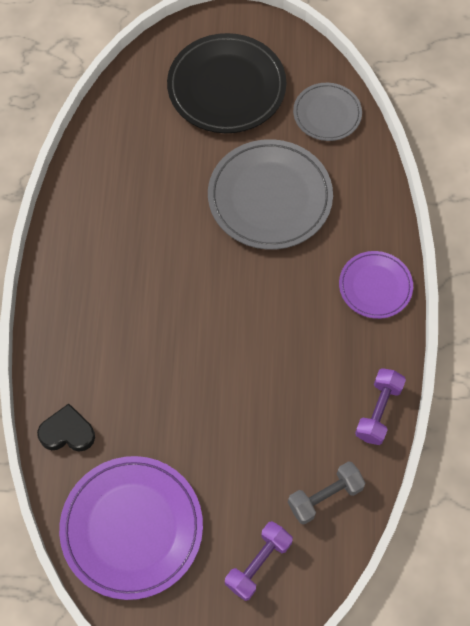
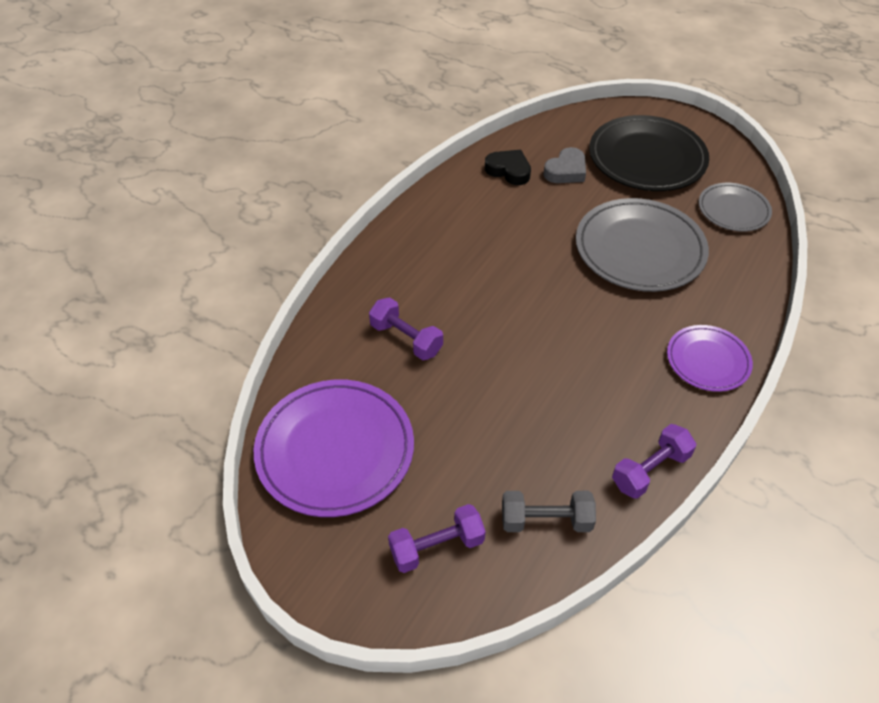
camera: 30 degrees right, 15 degrees down
(67, 432) = (333, 345): black heart -> black heart (509, 170)
(125, 393) = (406, 339): none -> purple dumbbell
(162, 137) = (566, 171): none -> grey heart

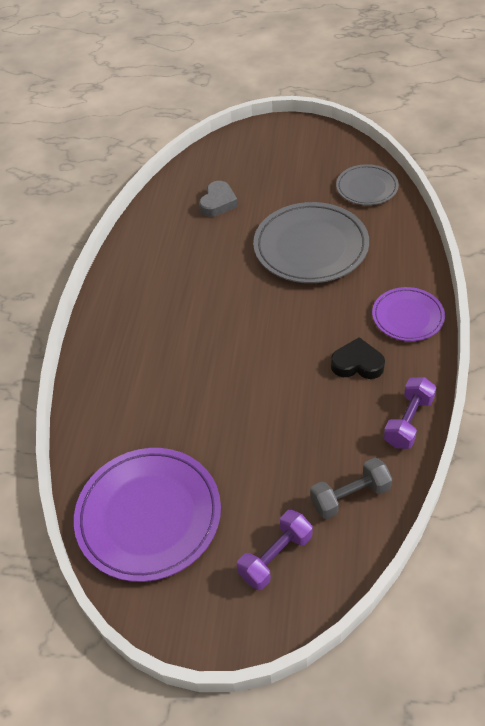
camera: 20 degrees left, 0 degrees up
(406, 339) = (159, 397): purple dumbbell -> none
(509, 170) = (170, 219): black heart -> black heart (357, 364)
(647, 158) = (278, 169): black plate -> none

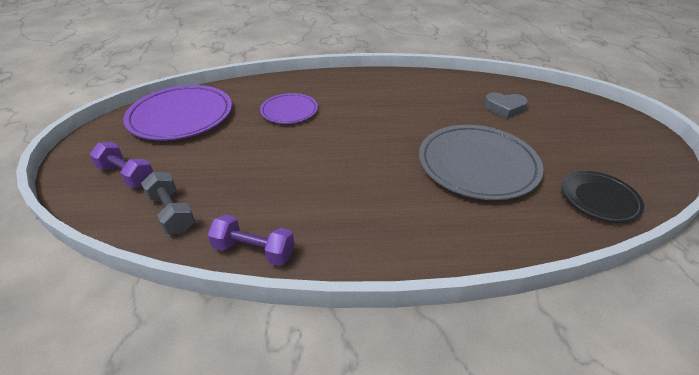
camera: 75 degrees right, 10 degrees down
(357, 364) = (328, 208): black heart -> none
(367, 188) = (599, 199): grey plate -> black plate
(407, 317) = (403, 244): purple plate -> purple plate (289, 111)

